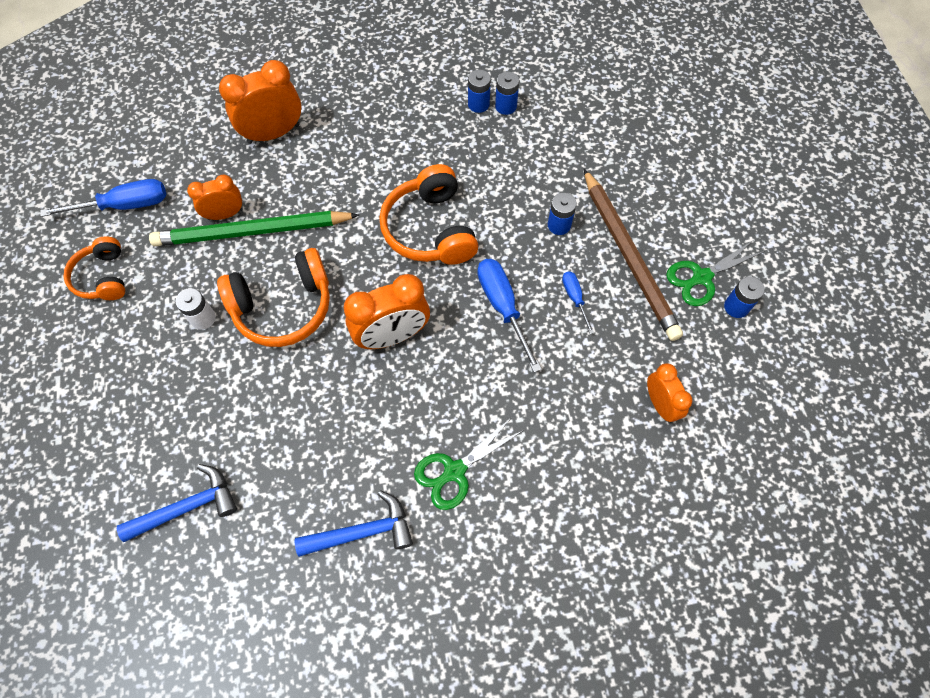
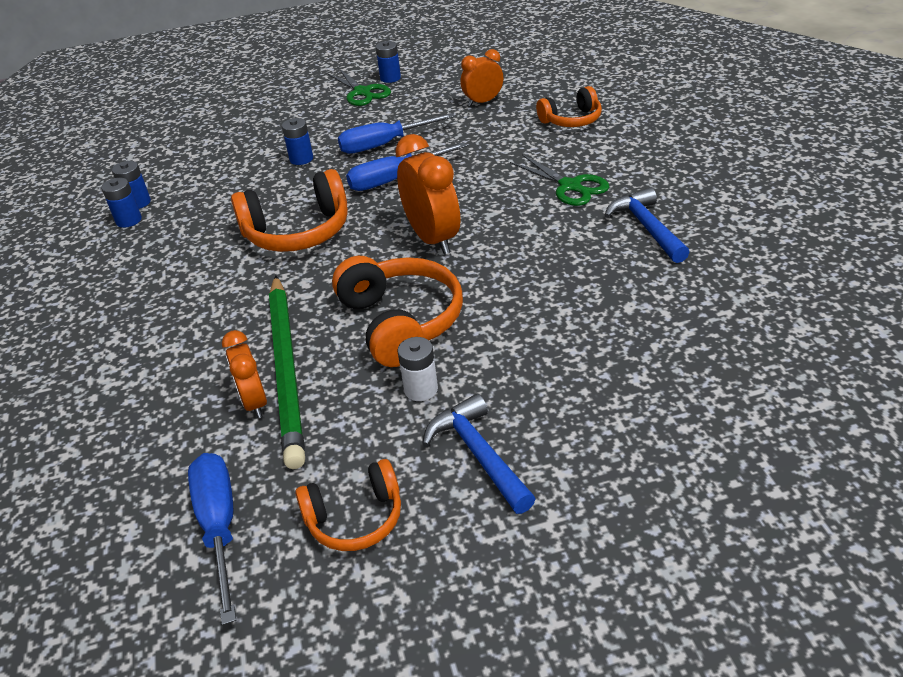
camera: 90 degrees left, 25 degrees down
(188, 507) = (669, 349): blue hammer -> blue hammer (478, 454)
(273, 133) = (120, 381): orange clock -> none
(574, 298) = (384, 145): blue screwdriver -> blue screwdriver, size x1.81
(599, 498) = (571, 120): none -> orange headphones
(629, 256) = (339, 123): brown pencil -> none

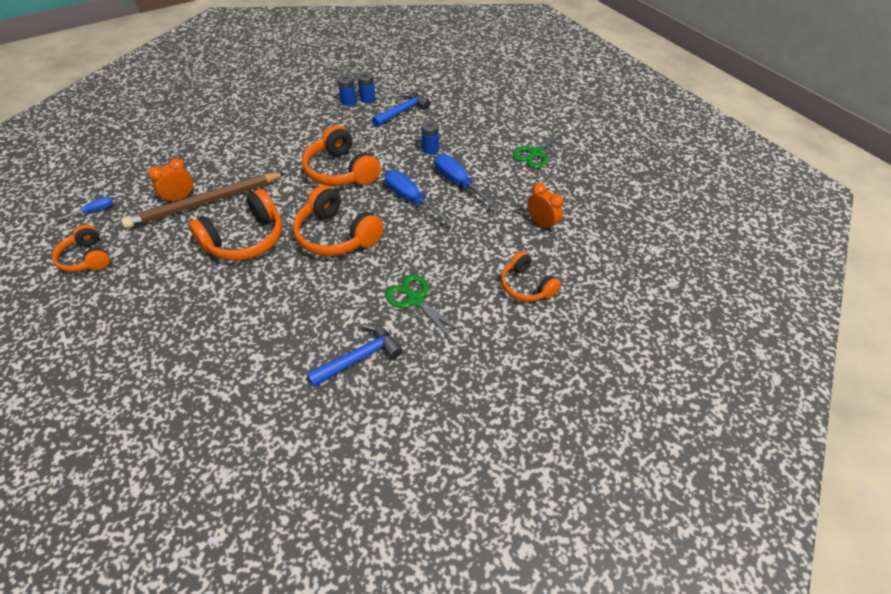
camera: 70 degrees right, 10 degrees up
(219, 526) = (94, 211): blue screwdriver -> blue screwdriver, size x0.55
(287, 369) = (206, 203): green pencil -> brown pencil
(390, 78) = (564, 162): blue battery -> none
(421, 389) = (181, 262): white battery -> none
(433, 239) = (337, 235): orange clock -> orange headphones
(478, 454) = (122, 298): blue hammer -> blue hammer (402, 111)
(570, 186) = (415, 300): green scissors -> green scissors turned 105 degrees clockwise

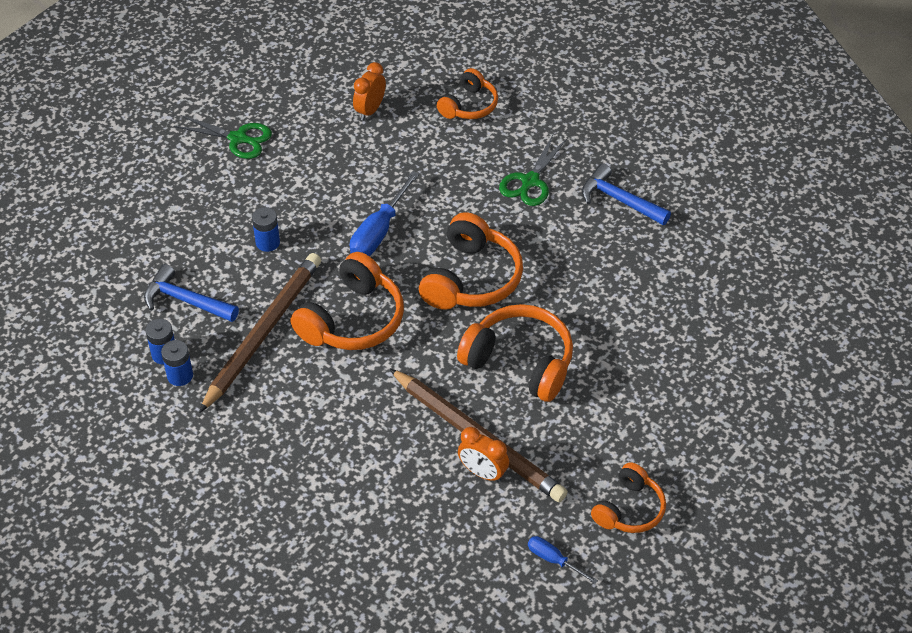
camera: 110 degrees left, 0 degrees up
(358, 134) = (263, 332): none -> brown pencil
(458, 183) = (329, 196): blue screwdriver -> none

